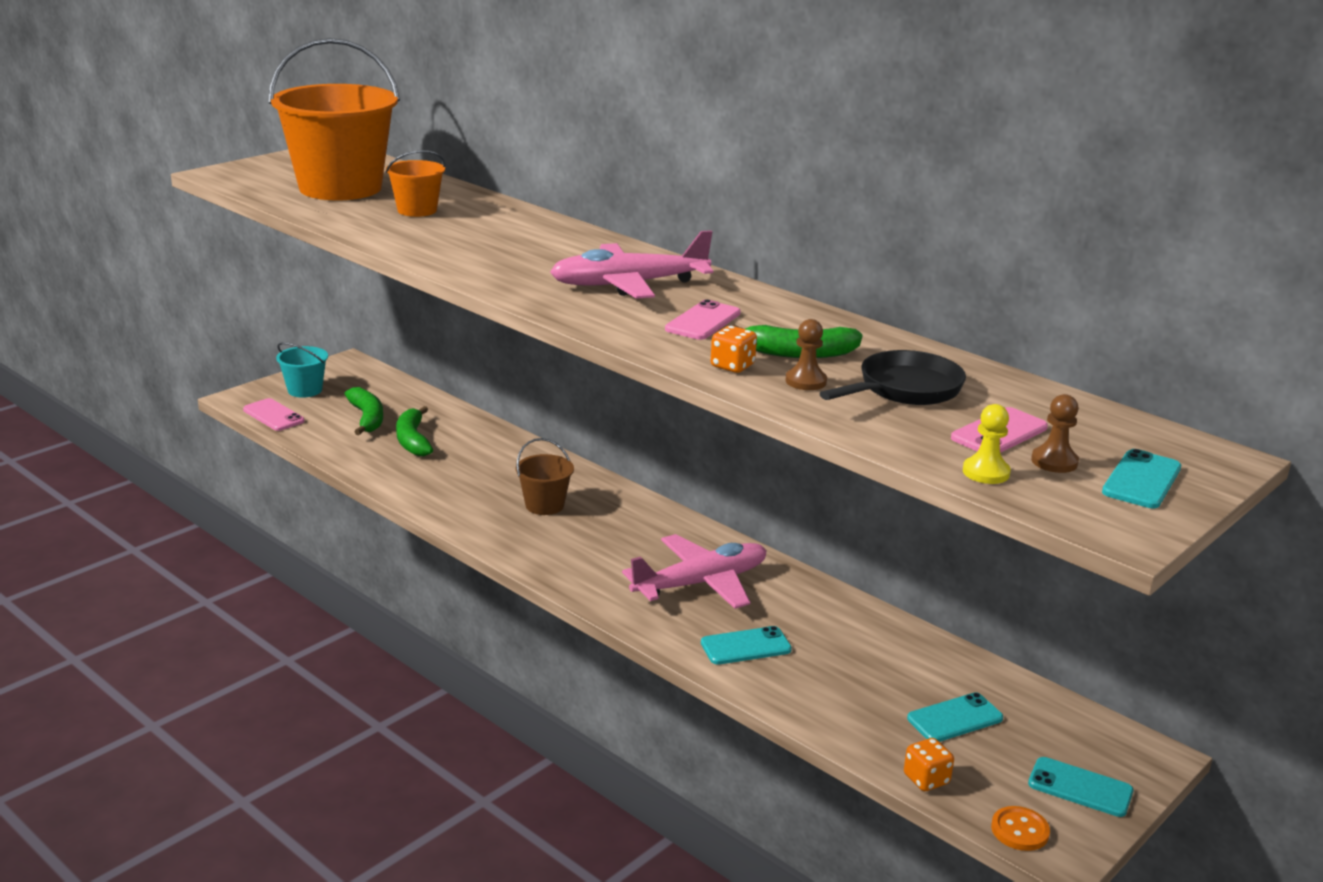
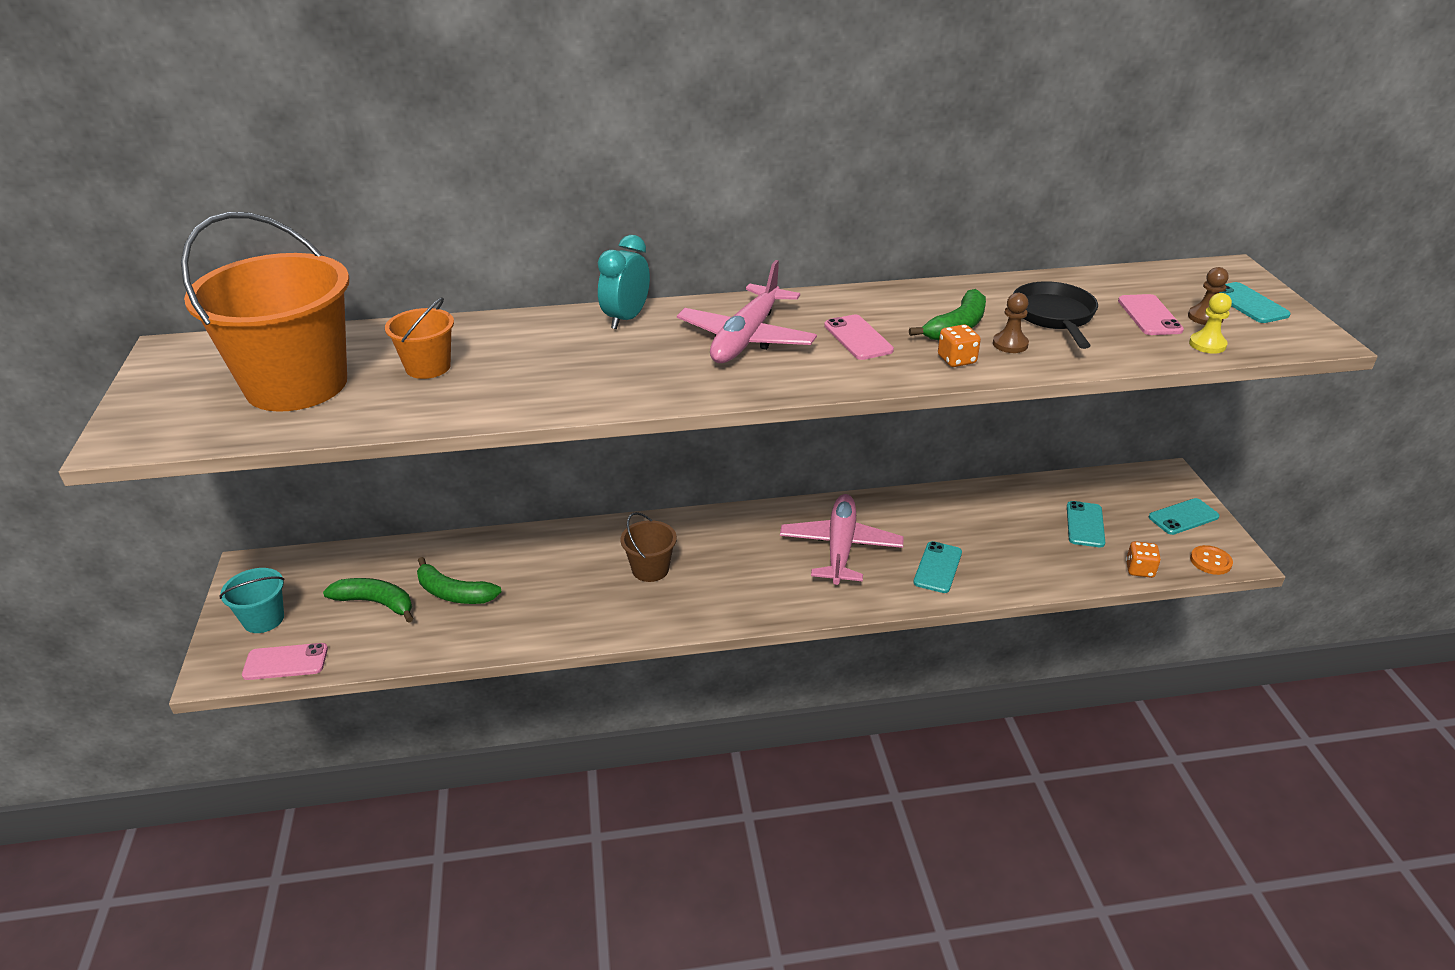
camera: 50 degrees left, 10 degrees up
(588, 241) = (626, 319): none -> turquoise clock

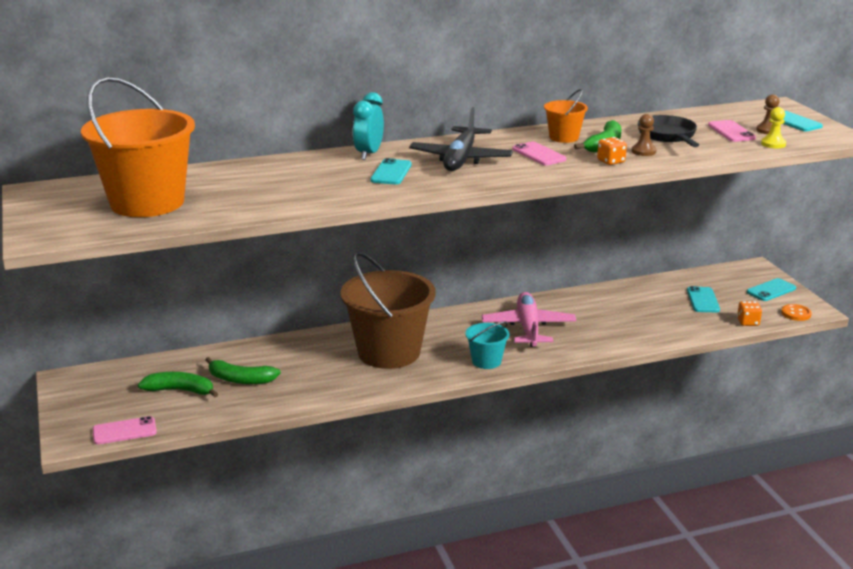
camera: 10 degrees left, 10 degrees down
(263, 619) = (93, 408): turquoise bucket -> turquoise bucket (486, 361)
(428, 367) = (239, 188): orange bucket -> orange bucket (564, 137)
(650, 569) = (389, 352): brown bucket -> brown bucket, size x2.17
(746, 338) = (461, 159): pink plane -> black plane
(937, 567) = (604, 333): turquoise phone -> turquoise phone (391, 172)

